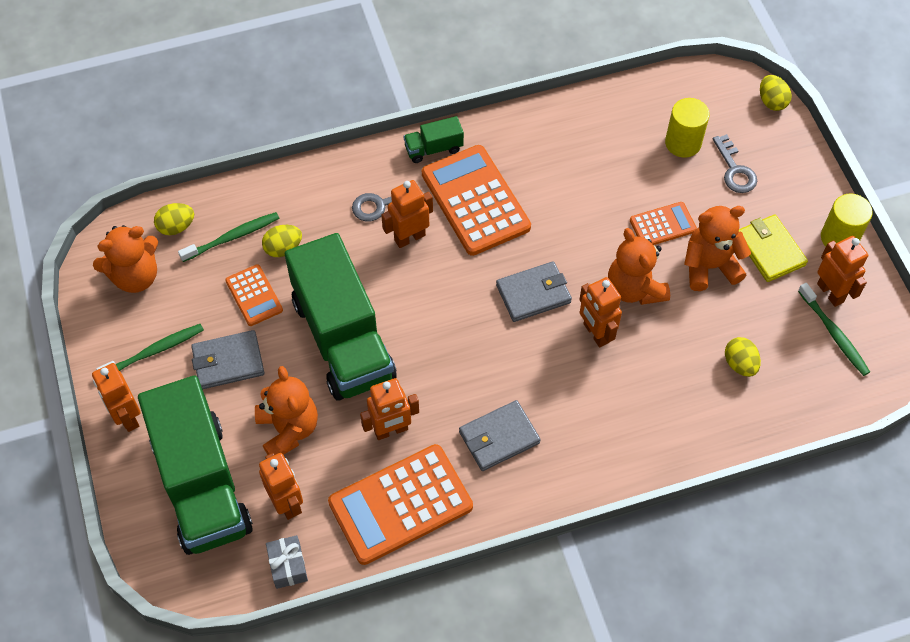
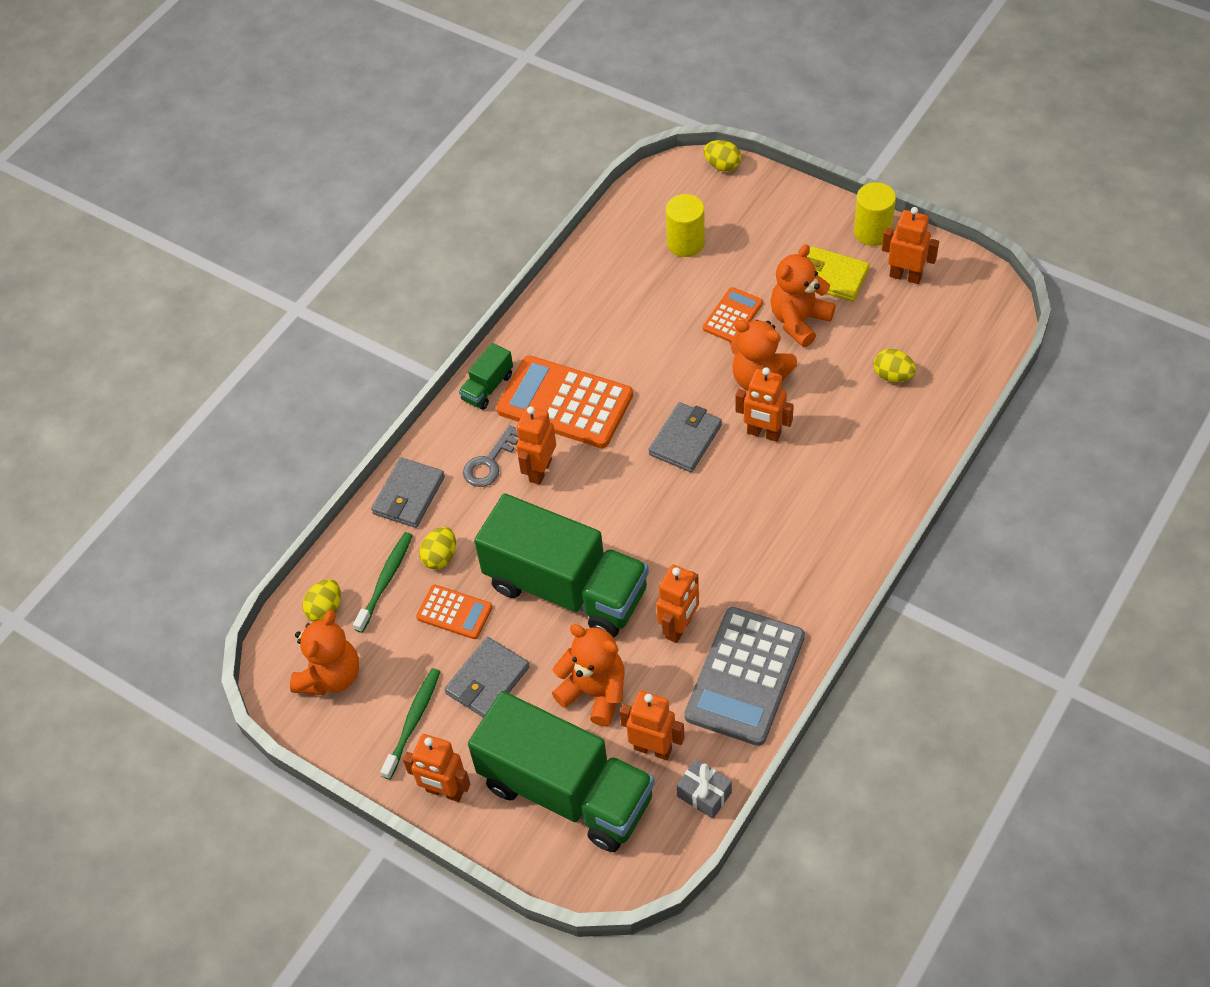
camera: 35 degrees left, 5 degrees down
(400, 504) = (745, 676): orange calculator -> grey calculator
(499, 437) = (769, 566): grey wallet -> grey wallet (409, 495)
(735, 170) = (746, 236): grey key -> none
(834, 334) = (937, 304): green toothbrush -> none

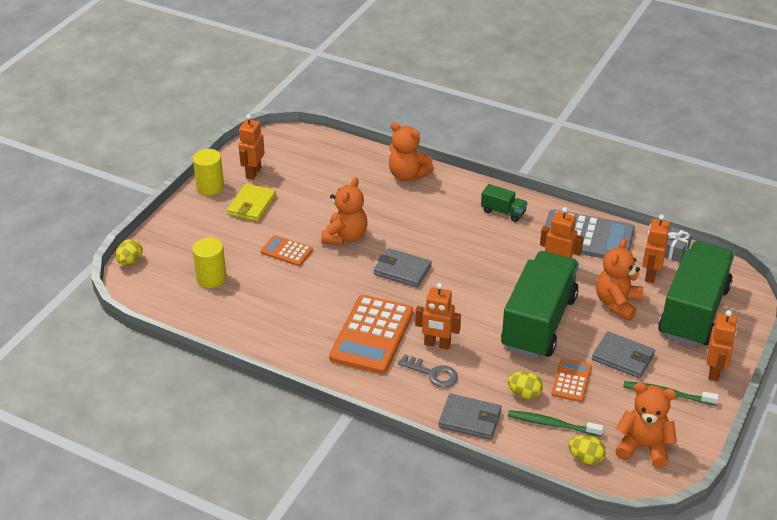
camera: 100 degrees left, 15 degrees down
(487, 387) = (358, 381): green truck -> green truck (503, 212)
(764, 433) = (394, 234): orange robot -> none
(799, 321) = (292, 219): orange teddy bear -> orange teddy bear (407, 175)
(893, 376) = (341, 178): yellow egg -> none

